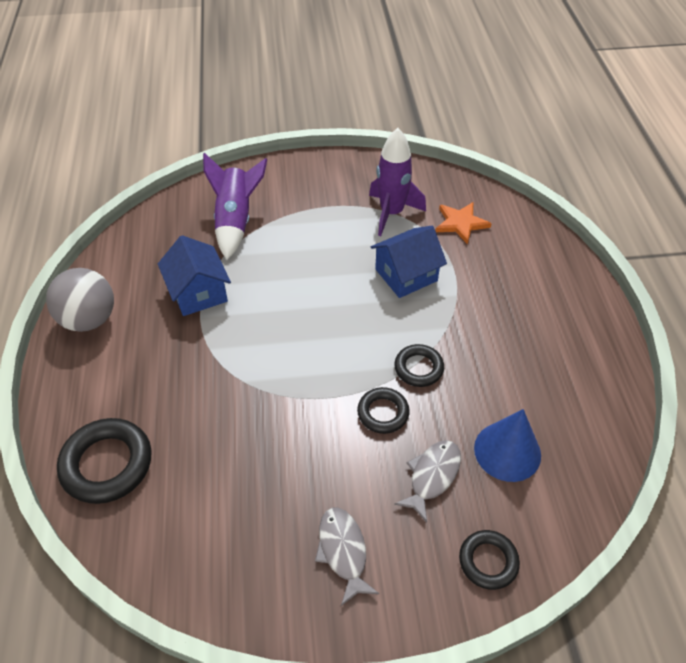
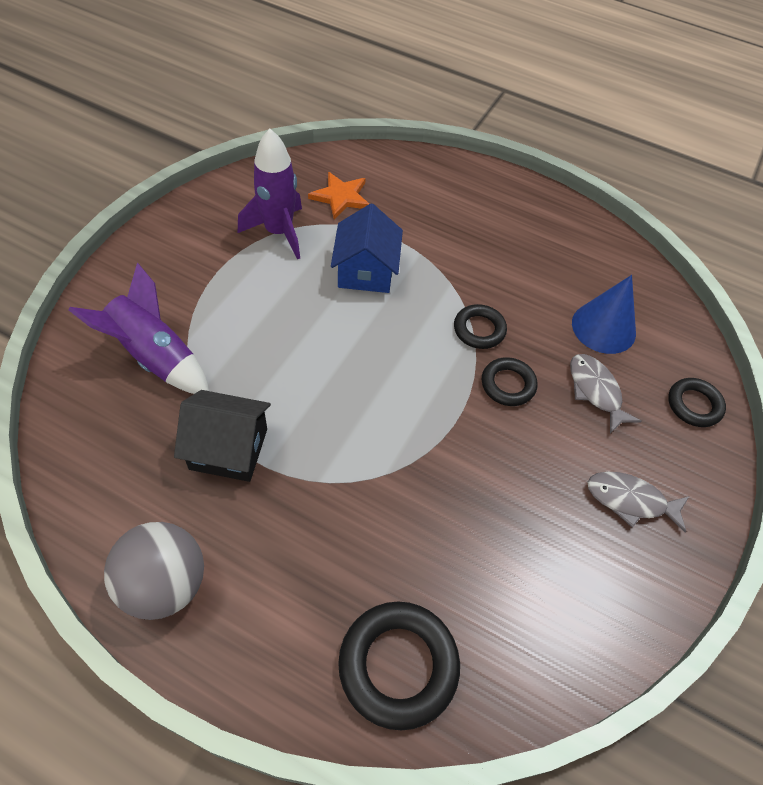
camera: 60 degrees left, 5 degrees up
(198, 292) = (228, 449): blue house -> black house

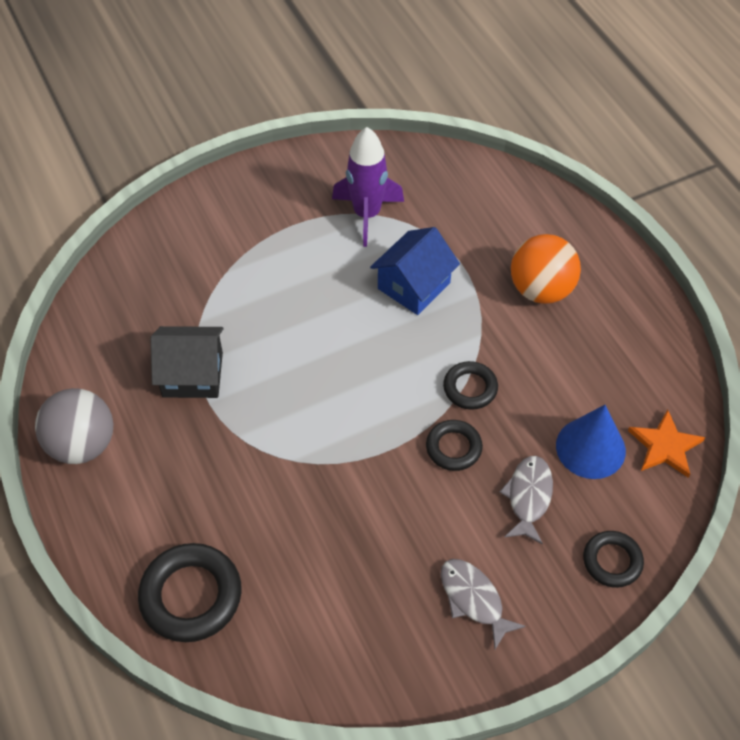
camera: 40 degrees right, 0 degrees up
(154, 357) = (192, 274): purple rocket -> none
(228, 449) = (192, 374): black house -> black house turned 45 degrees counterclockwise
(341, 197) = (448, 206): orange star -> orange star (665, 446)
(465, 228) = (541, 290): none -> orange ball

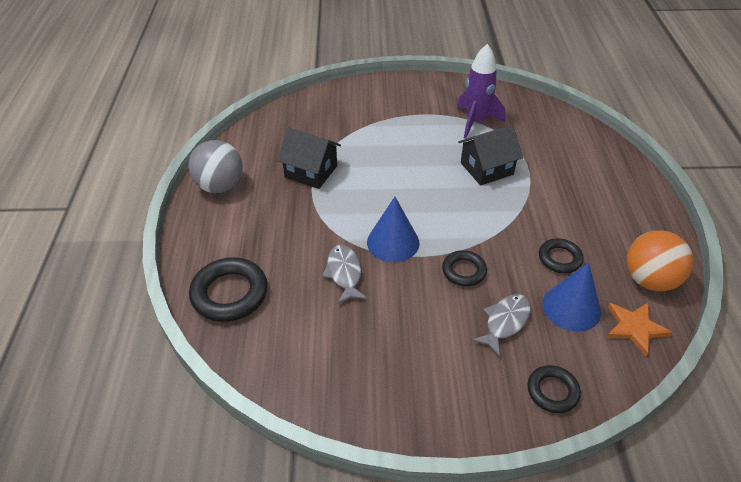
camera: 25 degrees right, 10 degrees down
(352, 441) = (393, 242): none -> blue cone
(414, 286) = (486, 168): blue house -> black house
(470, 388) = (495, 239): black ring -> black ring (559, 258)
(473, 599) = (426, 374): grey fish -> grey fish (344, 273)
(541, 290) = (579, 198): orange ball -> orange ball (649, 280)

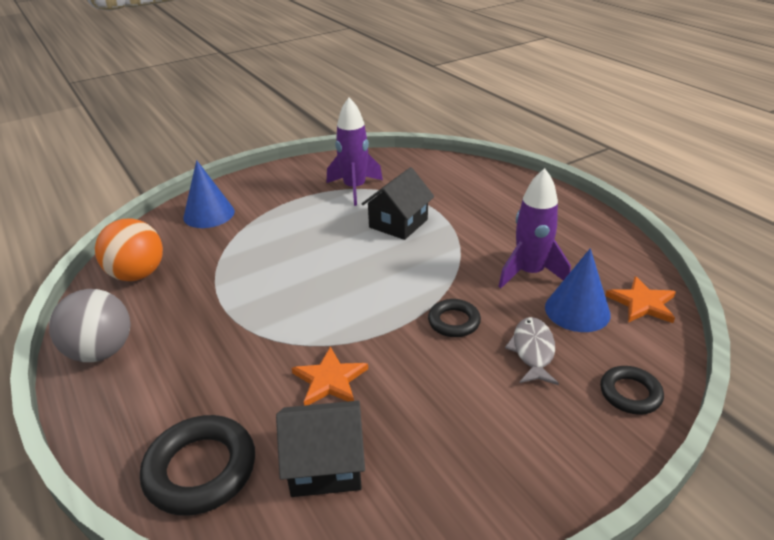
camera: 30 degrees left, 10 degrees down
(311, 172) = (211, 293): black house -> black house (325, 464)
(344, 273) = (330, 380): grey fish -> orange star
(393, 242) = (359, 325): blue cone -> blue cone (209, 214)
(559, 258) = (530, 273): black ring -> purple rocket
(649, 280) = (616, 259): orange ball -> orange ball (137, 274)

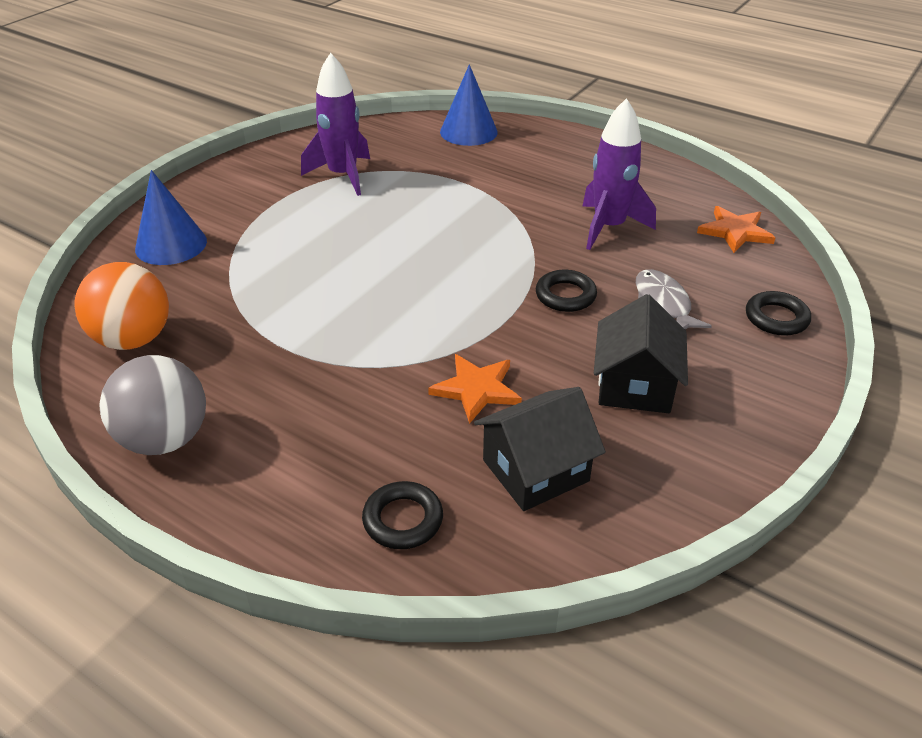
camera: 25 degrees left, 5 degrees up
(201, 469) = (403, 520): black ring -> black ring, size x0.60
(398, 223) = (427, 205): black house -> black house (635, 385)
(577, 310) = (679, 253): blue cone -> blue cone (468, 132)

